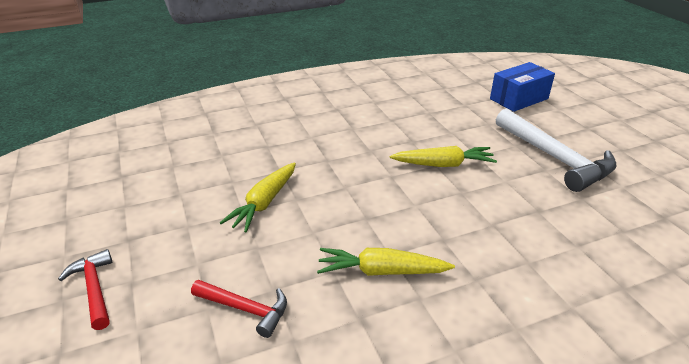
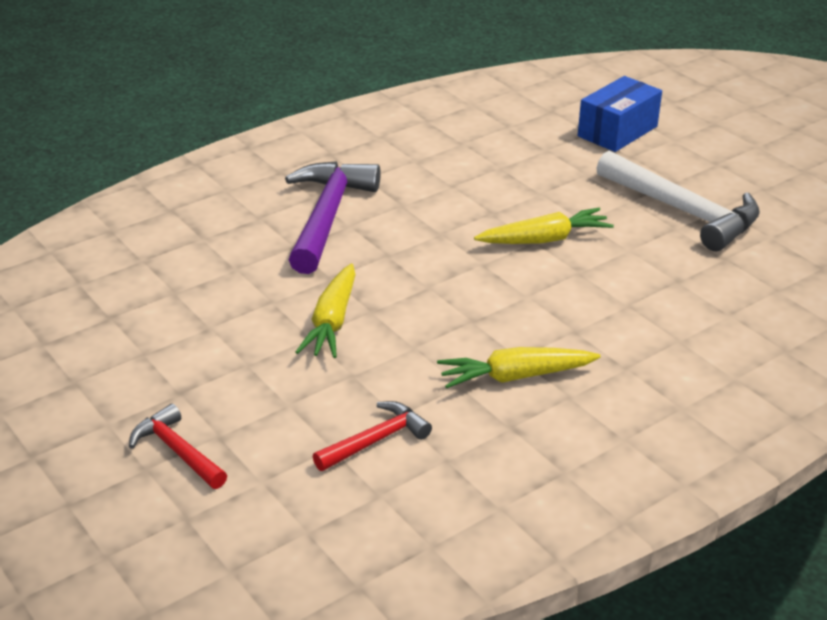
camera: 15 degrees left, 0 degrees up
(245, 309) = (376, 440): red hammer -> red hammer turned 45 degrees counterclockwise
(300, 129) = (327, 217): none -> purple hammer

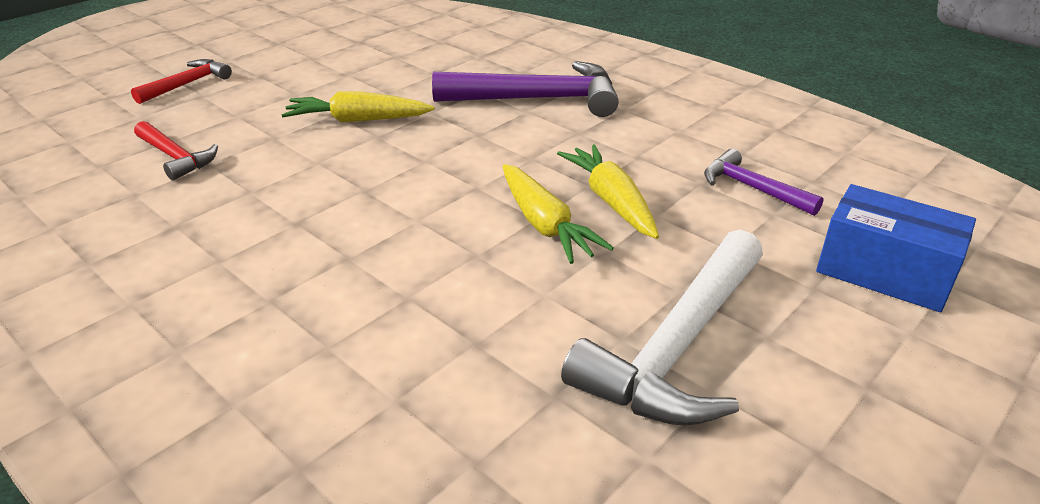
camera: 80 degrees right, 0 degrees up
(512, 150) = (752, 188): none -> purple hammer
(515, 376) = (261, 222): yellow carrot -> yellow carrot (611, 201)

